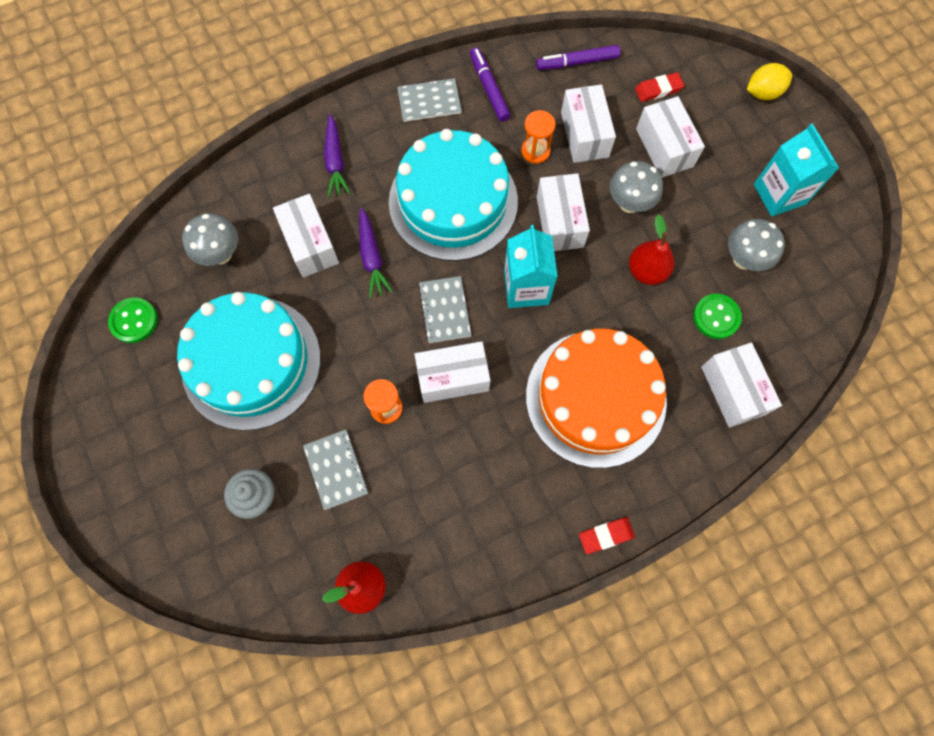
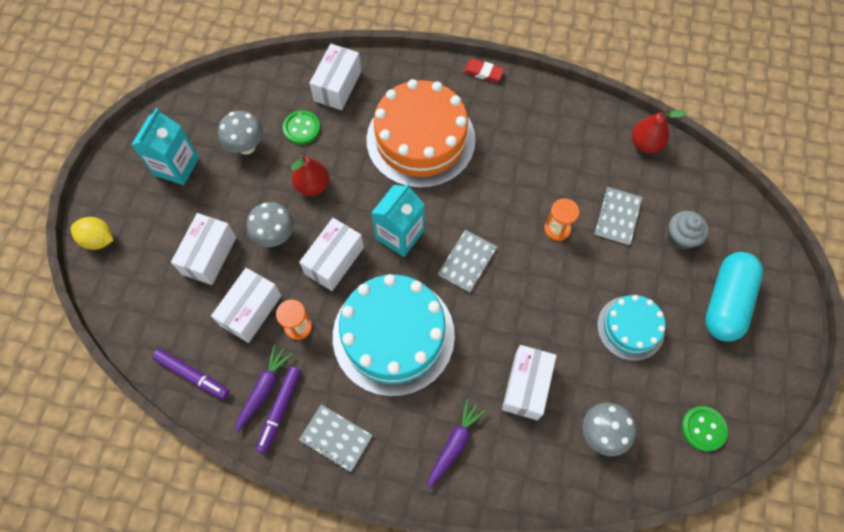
camera: 140 degrees left, 5 degrees down
(173, 458) = (725, 302): none -> turquoise capsule
(251, 362) = (630, 328): turquoise cake -> turquoise cake, size x0.55
(372, 257) = (487, 339): purple carrot -> purple carrot (263, 389)
(453, 377) = (498, 215): white box -> none
(658, 89) = (162, 302): red eraser -> none

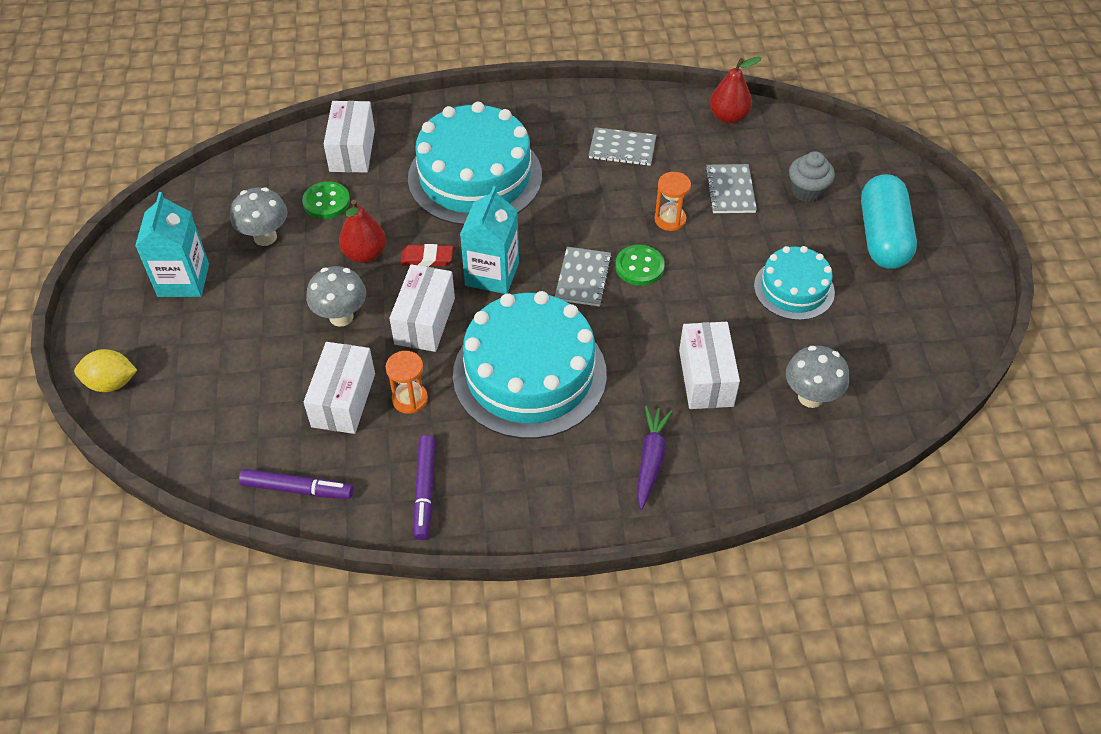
camera: 20 degrees left, 15 degrees down
(209, 255) = (265, 359): white box -> none
(263, 389) = (395, 476): purple carrot -> none
(336, 438) = (507, 498): grey notebook -> grey notebook (622, 148)
(420, 139) = (475, 176): orange cake -> turquoise cake
(483, 72) = (518, 96): red eraser -> red eraser (427, 258)
(703, 429) = (916, 359): green button -> green button (639, 267)

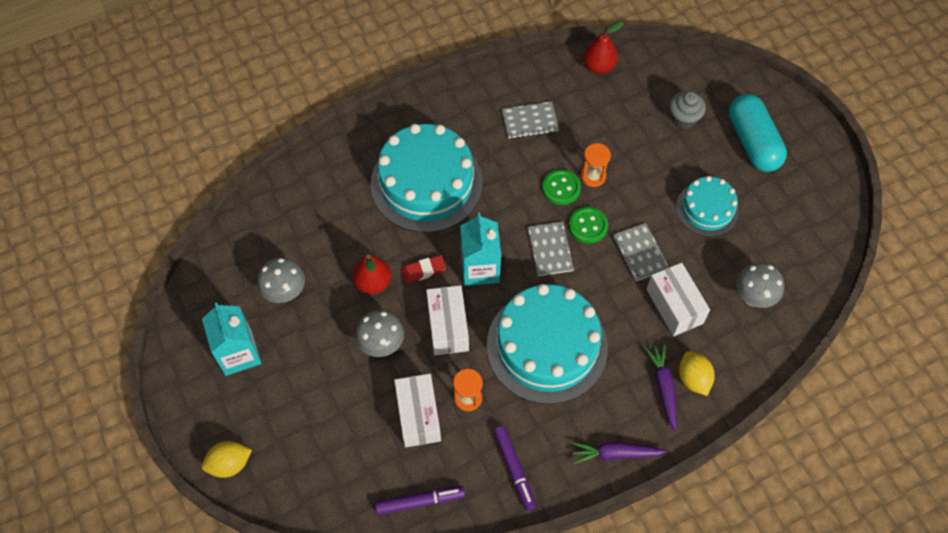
camera: 20 degrees left, 10 degrees up
(326, 202) = (319, 244): green button -> green button (561, 188)
(352, 150) = (316, 188): white box -> none
(556, 513) = (615, 454): none -> purple carrot
(693, 462) = (693, 379): none -> yellow lemon
(730, 190) = (627, 135): grey notebook -> grey notebook (640, 253)

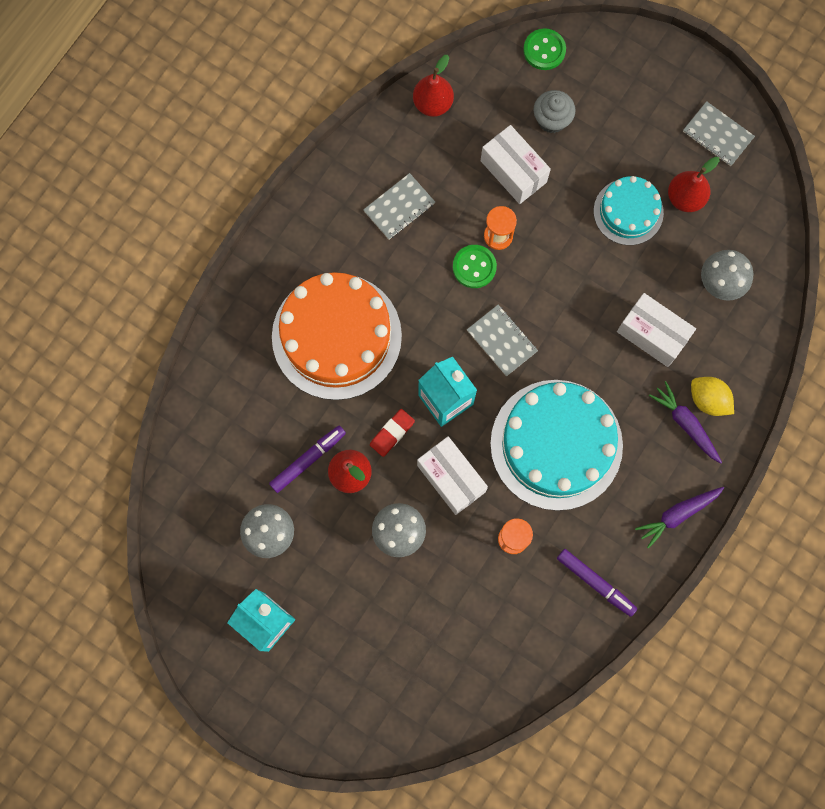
camera: 30 degrees left, 15 degrees up
(229, 464) = (330, 733): yellow lemon -> none
(418, 416) = (477, 583): white box -> white box (513, 171)
(420, 501) = (528, 663): purple marker -> purple marker (308, 460)
(426, 183) = (336, 336): turquoise cake -> orange cake
(588, 226) = (524, 294): green button -> green button (544, 50)
(640, 253) = (590, 296): grey notebook -> grey notebook (717, 135)
(752, 142) = (633, 111): turquoise capsule -> none
(760, 222) = (685, 198): none -> red pear

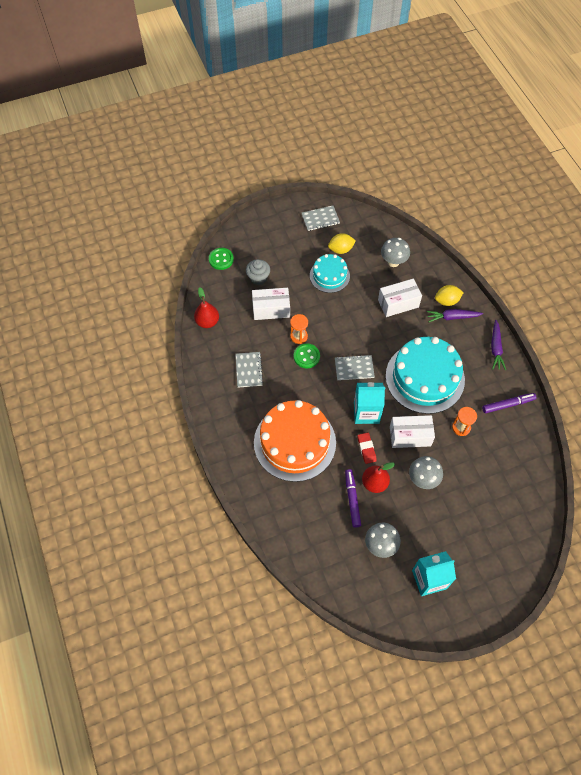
camera: 55 degrees left, 15 degrees down
(685, 198) = (341, 249): red pear -> yellow lemon

